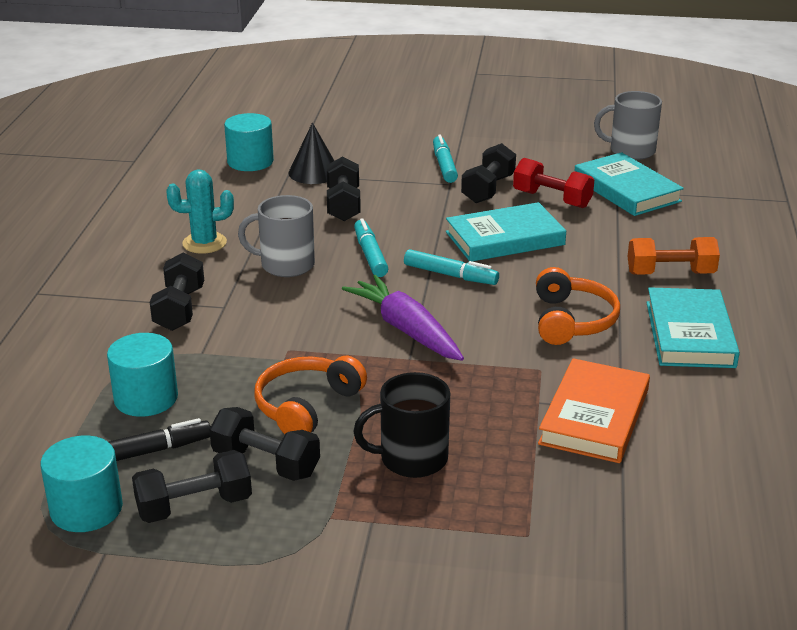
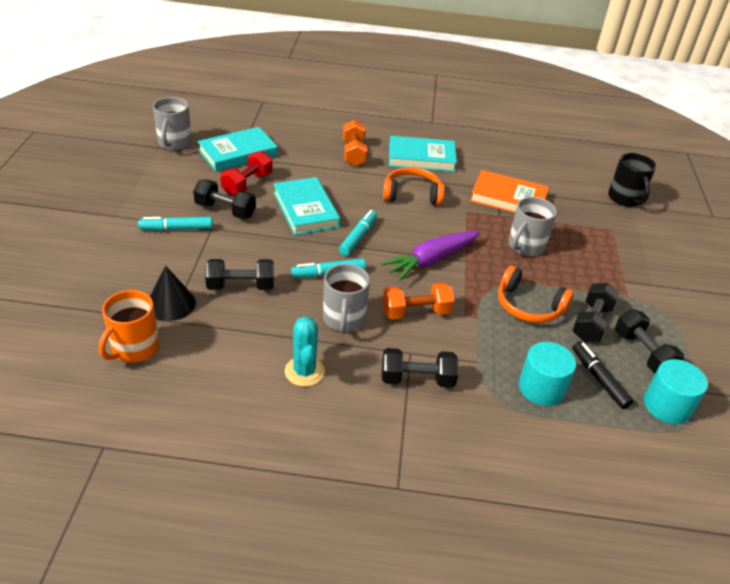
camera: 95 degrees left, 10 degrees up
(250, 162) = (134, 348): turquoise cylinder -> orange mug
(296, 313) = (416, 312): none -> orange dumbbell
(412, 459) = (566, 264): black mug -> black mug (625, 198)
(455, 420) = (525, 246): none -> grey mug

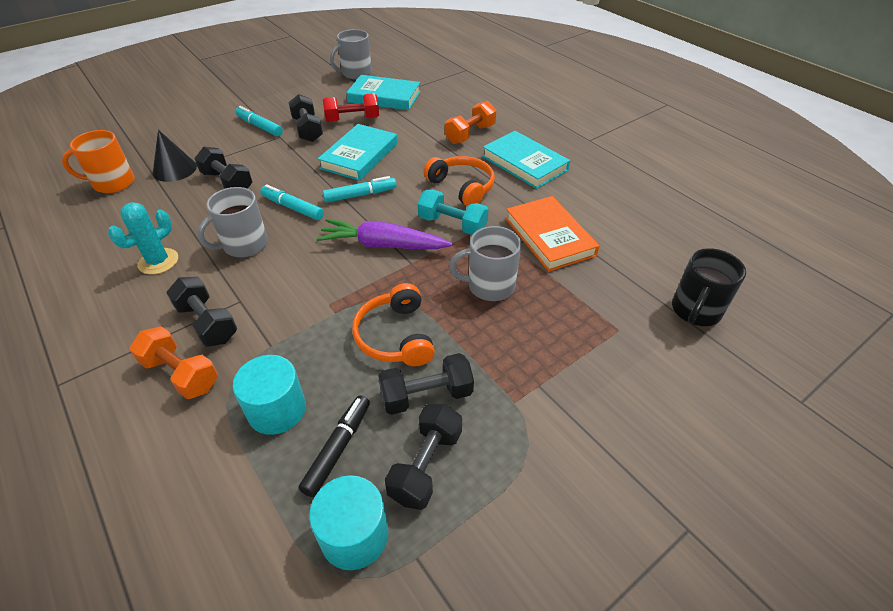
camera: 50 degrees right, 5 degrees up
(416, 312) = (298, 275): orange dumbbell -> orange dumbbell (181, 374)
(447, 222) = (452, 224): none -> turquoise dumbbell

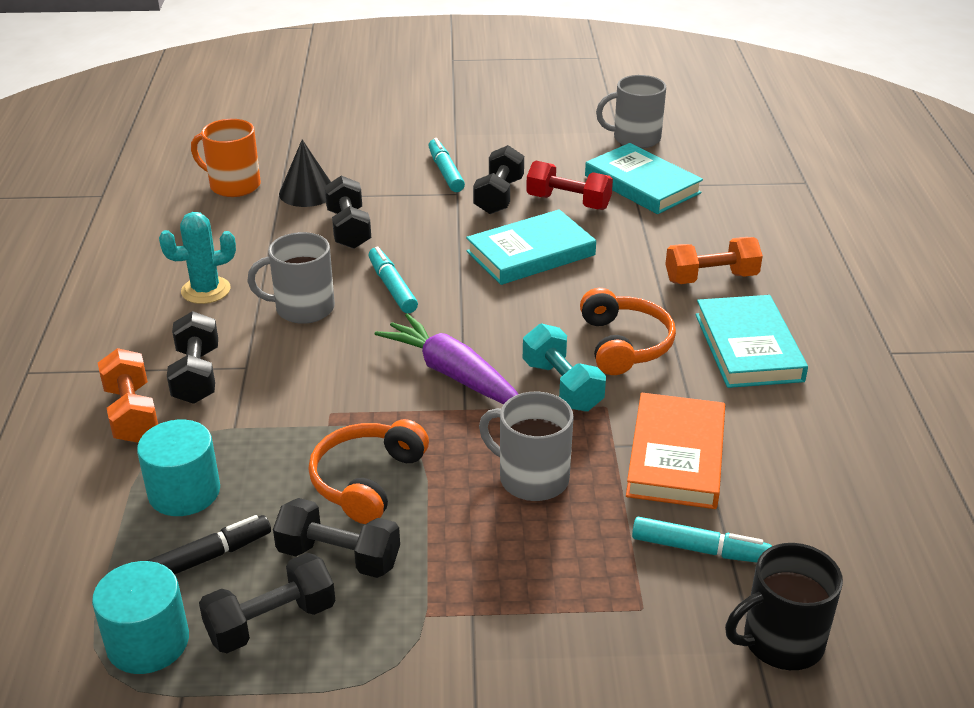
camera: 35 degrees right, 10 degrees down
(360, 195) = (484, 303): turquoise marker -> turquoise marker (699, 549)

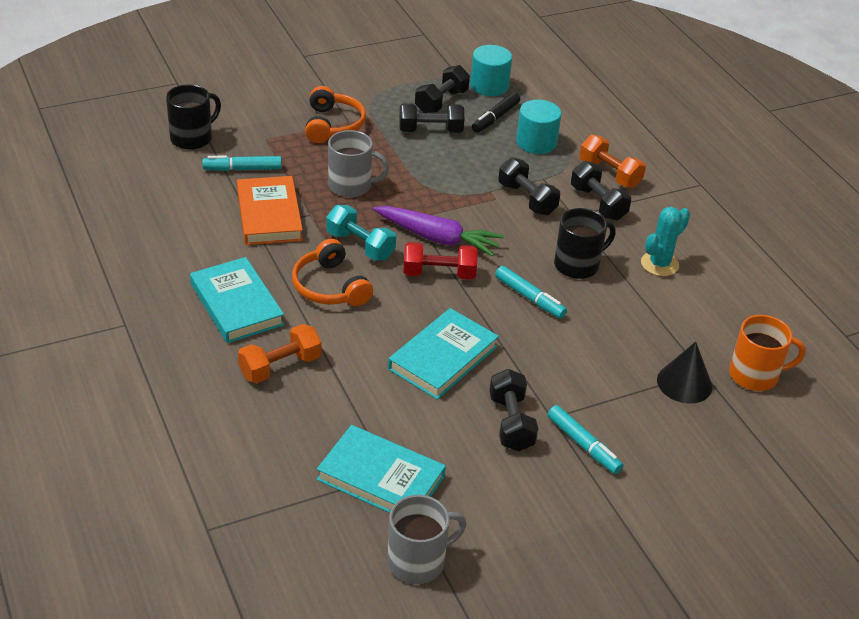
camera: 155 degrees right, 5 degrees up
(303, 308) = (578, 265): grey mug -> black mug
(349, 229) = (611, 348): black dumbbell -> black dumbbell (527, 199)
(366, 480) = (444, 166): orange headphones -> orange headphones (333, 125)
(568, 202) = (442, 431): red dumbbell -> red dumbbell (439, 274)

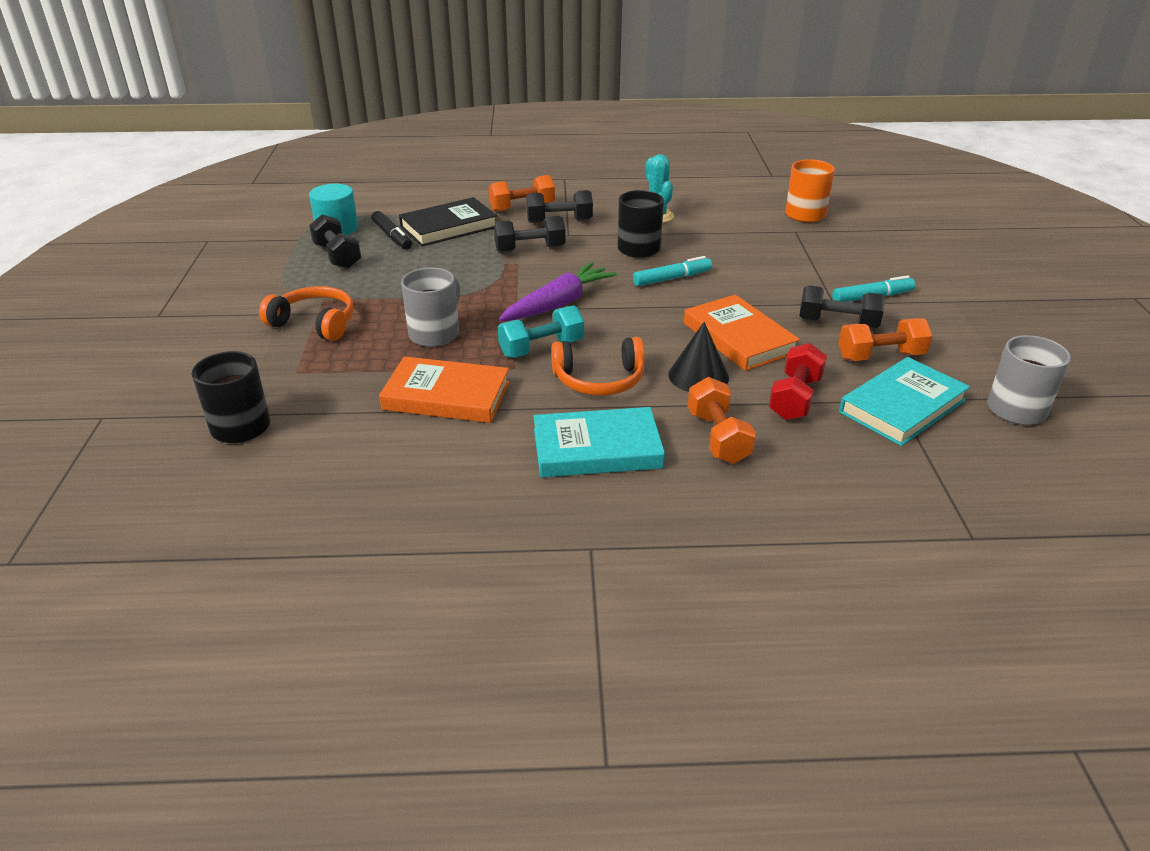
camera: 65 degrees left, 5 degrees down
(242, 169) = (341, 398): turquoise marker -> none
(430, 130) = (380, 272): black dumbbell -> none
(439, 274) = (613, 314): red dumbbell -> red dumbbell (795, 398)
(443, 358) = (739, 338): turquoise book -> orange book
(463, 458) = (880, 356): none -> orange dumbbell
(536, 142) = (449, 227): turquoise cylinder -> black book
(684, 383) = (807, 240): black cone -> black cone (698, 376)

